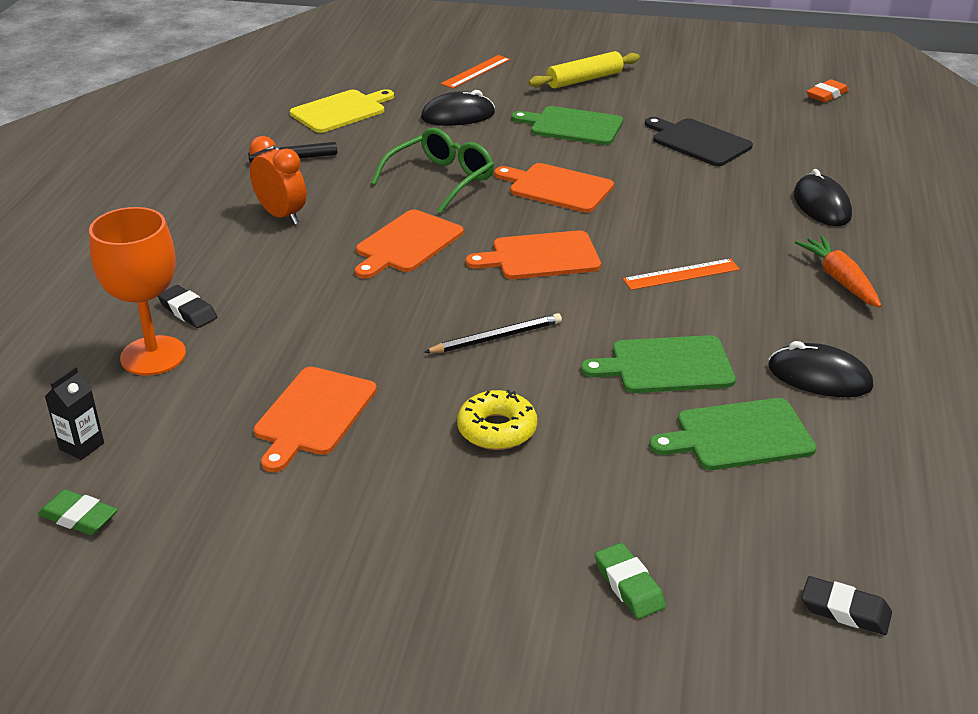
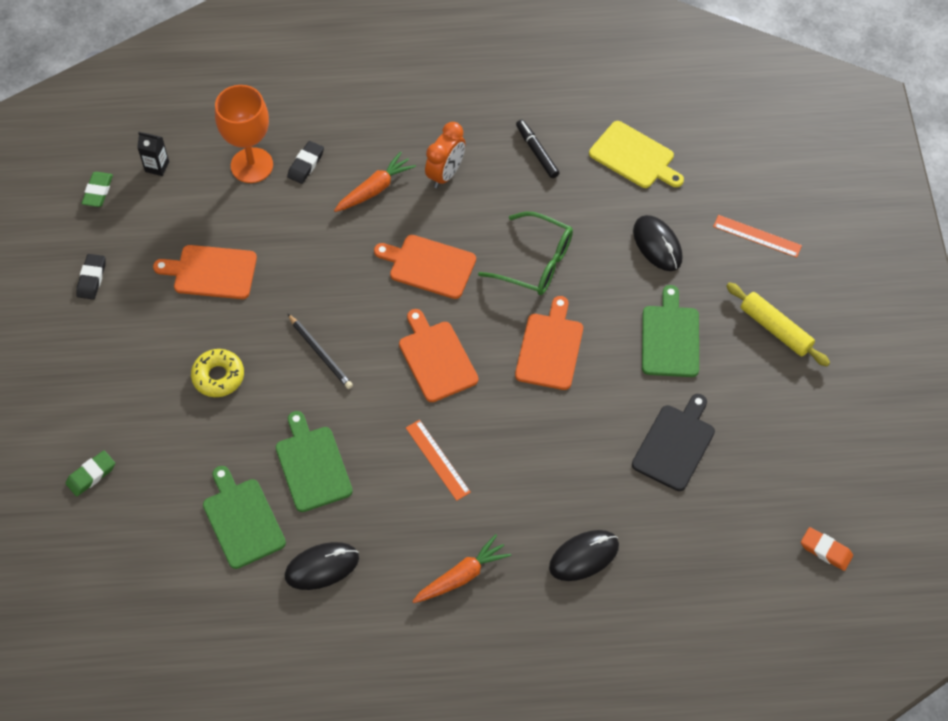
camera: 75 degrees right, 25 degrees up
(267, 265) = (375, 189): none -> orange carrot
(819, 377) = (322, 567): black mouse -> black mouse turned 60 degrees clockwise
(845, 610) = (89, 592): black eraser -> black eraser (92, 278)

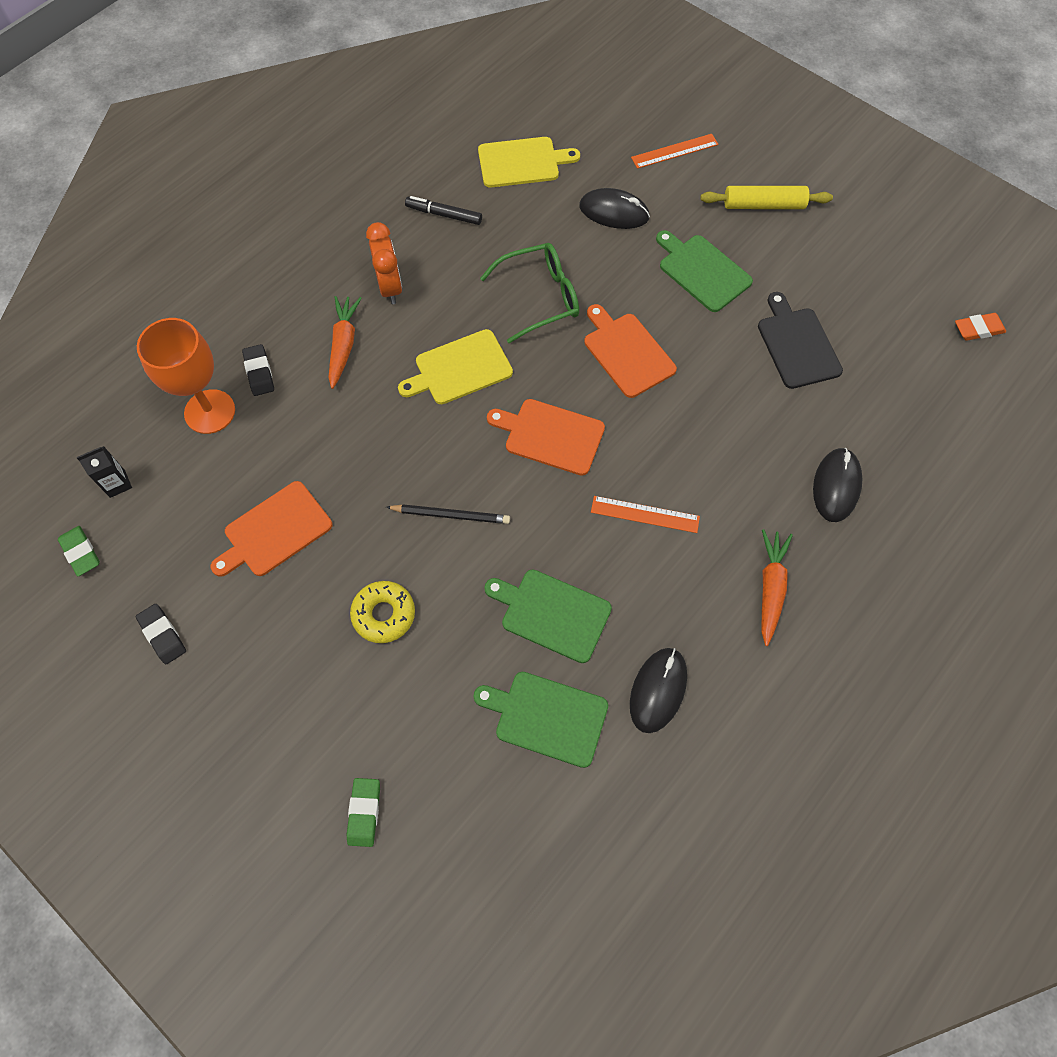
camera: 45 degrees left, 5 degrees up
(429, 266) = (460, 369): orange cutting board -> yellow cutting board

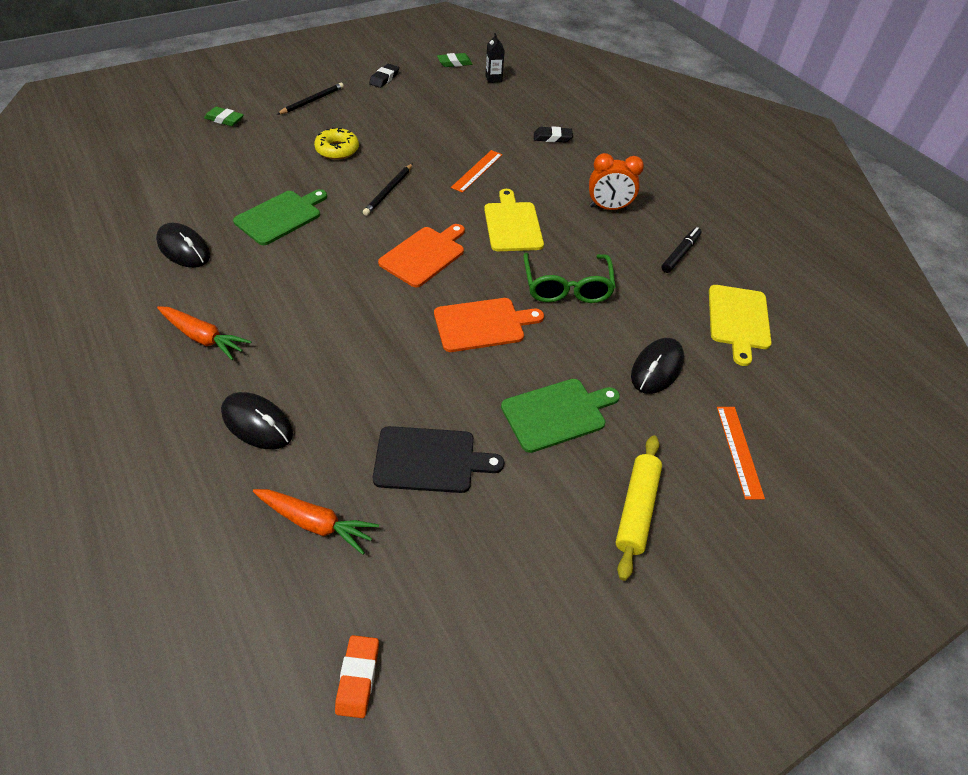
camera: 105 degrees right, 15 degrees down
(162, 635) = (384, 78): black eraser -> black eraser turned 45 degrees counterclockwise
(210, 411) = (529, 115): orange goblet -> none
(266, 710) = (312, 101): none -> black pencil
(274, 531) = (425, 123): orange cutting board -> none
(343, 345) = (560, 176): orange carrot -> orange carrot (316, 523)
(547, 717) = (214, 195): green cutting board -> none
(645, 514) = (321, 286): orange ruler -> orange ruler (477, 171)

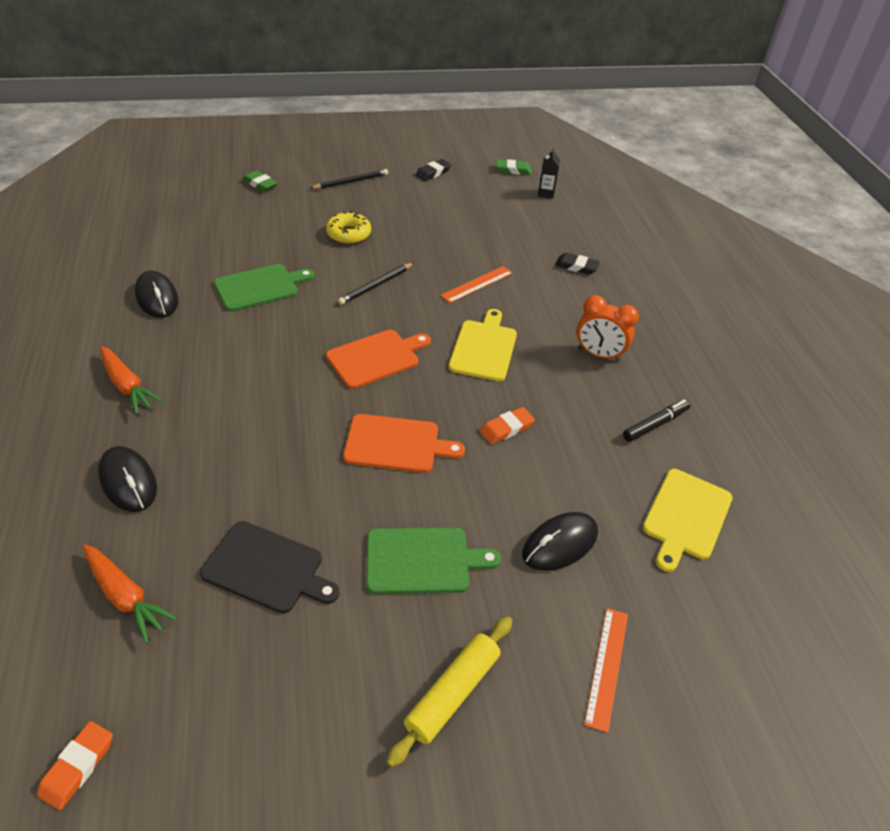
camera: 20 degrees right, 5 degrees down
(567, 287) = (506, 428): green glasses -> orange eraser

